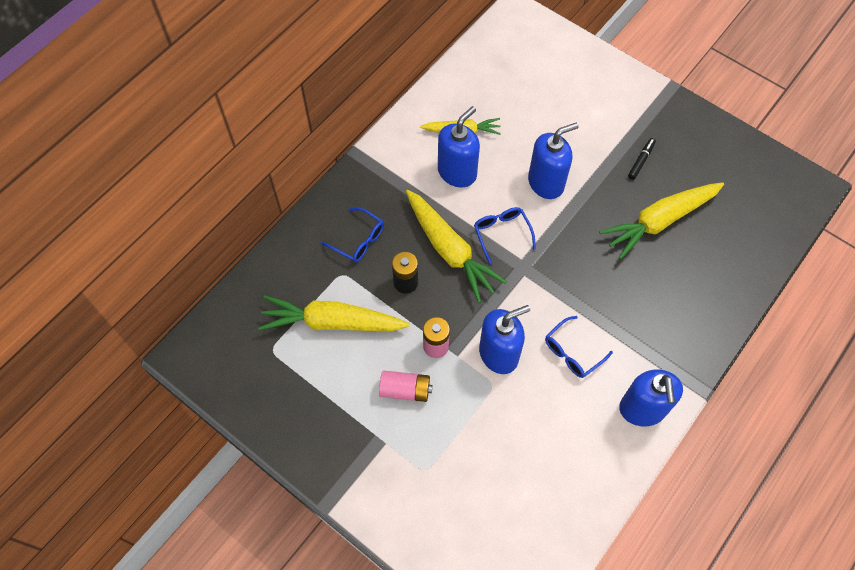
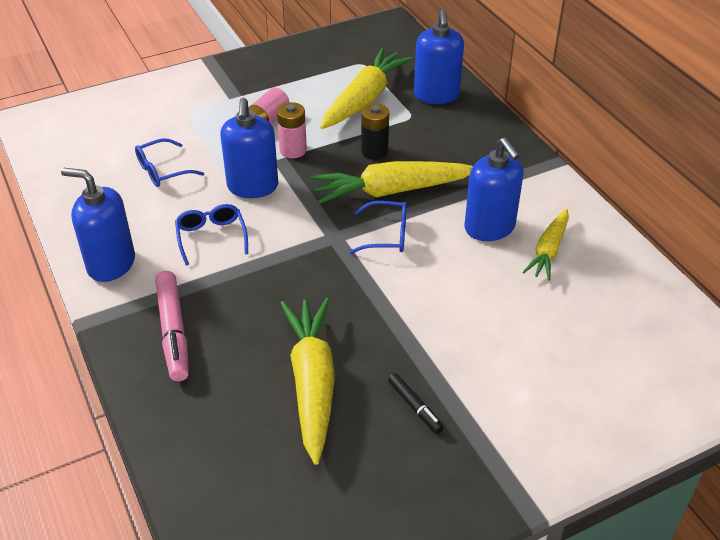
camera: 115 degrees right, 20 degrees down
(358, 240) = (443, 135): blue glasses -> blue glasses (163, 170)
(546, 183) = (433, 297): blue soap dispenser -> blue soap dispenser (436, 95)
(673, 325) = (173, 331): none -> pink marker

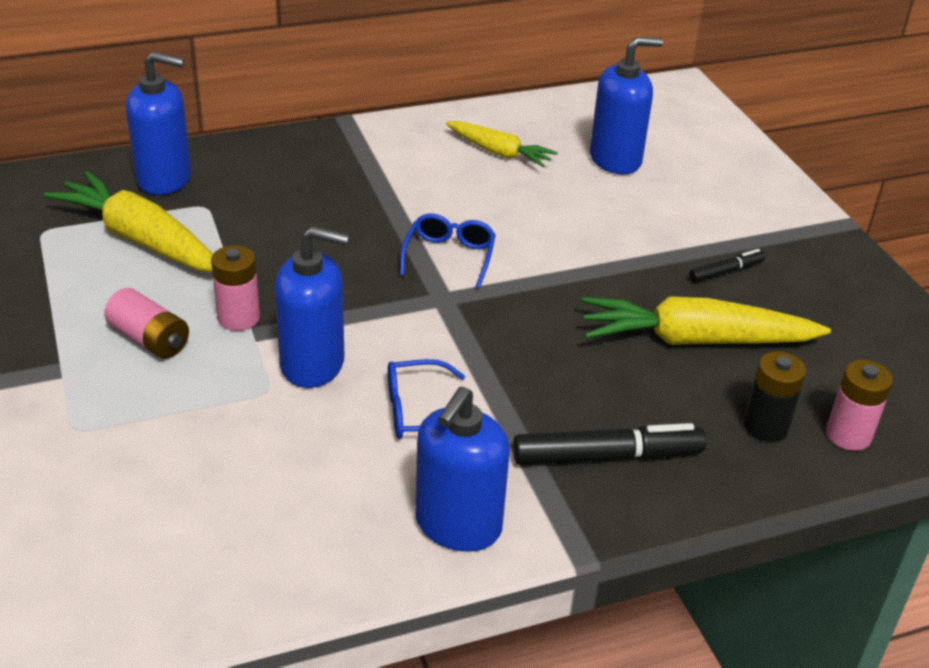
camera: 85 degrees left, 5 degrees down
(163, 170) = (236, 462): blue glasses -> none
(173, 331) = (607, 456): pink marker -> black marker
(204, 483) = (848, 435): none -> pink battery
(374, 151) = (272, 245): black battery -> black battery (765, 427)
(391, 191) = (363, 242): yellow carrot -> none
(489, 228) = (452, 182): blue soap dispenser -> blue soap dispenser (615, 159)

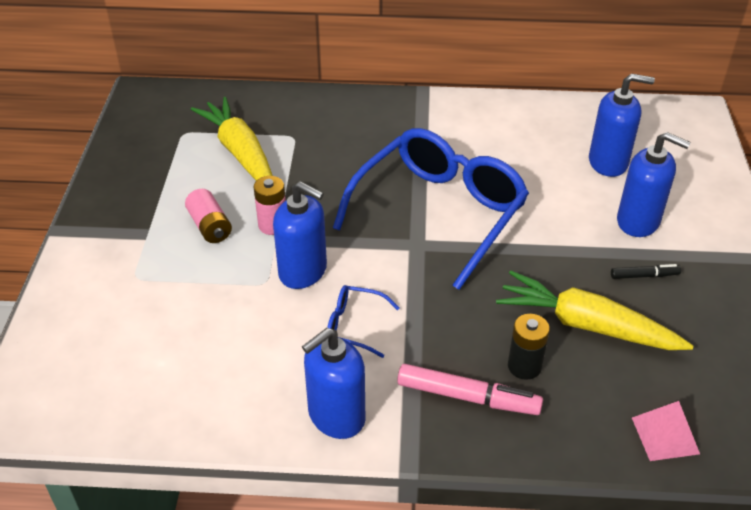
camera: 25 degrees right, 5 degrees up
(165, 179) = (278, 111): blue soap dispenser -> blue soap dispenser (638, 221)
(449, 257) = (439, 213): blue glasses -> blue glasses, size x2.43
(499, 152) = (520, 138): yellow carrot -> none
(607, 456) = (468, 397): black marker -> pink marker
(765, 427) = (602, 409): black battery -> black battery (524, 366)
(848, 435) = (665, 435): pink battery -> pink pyramid

